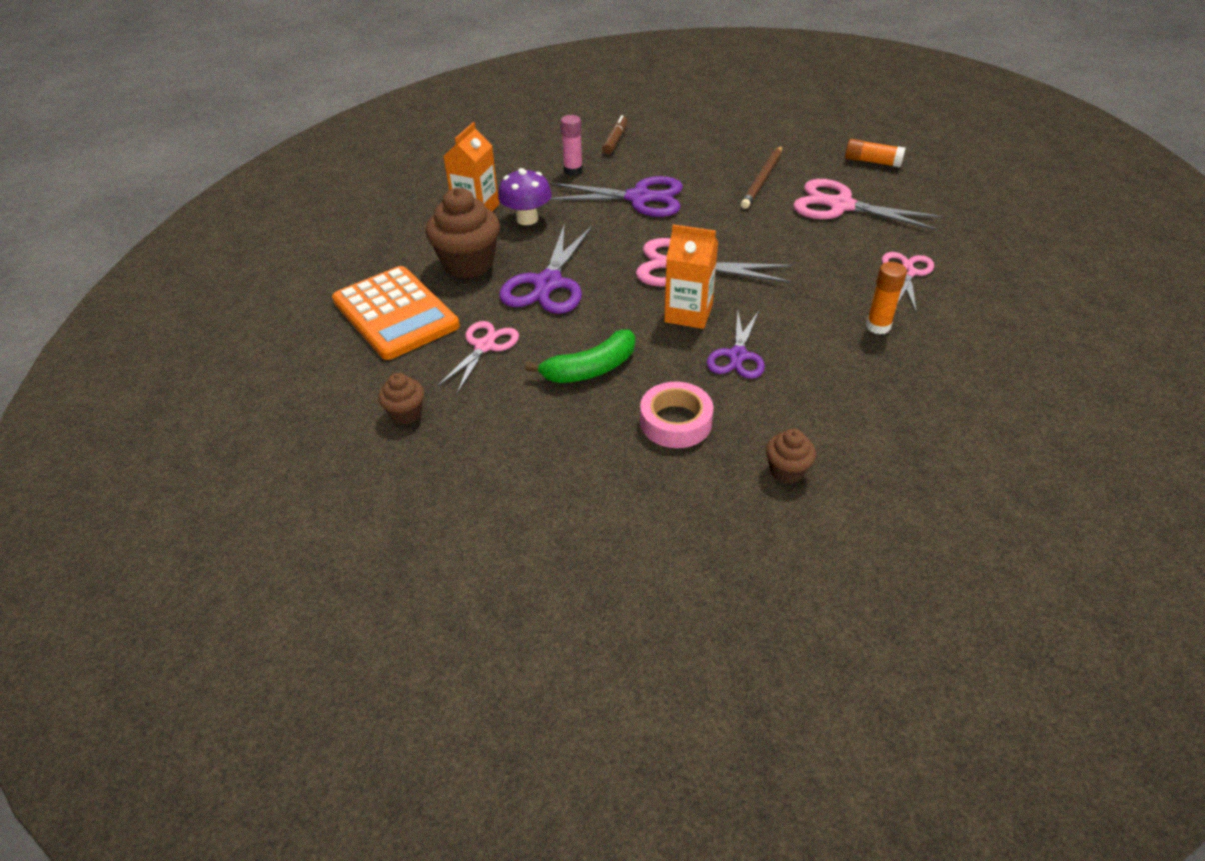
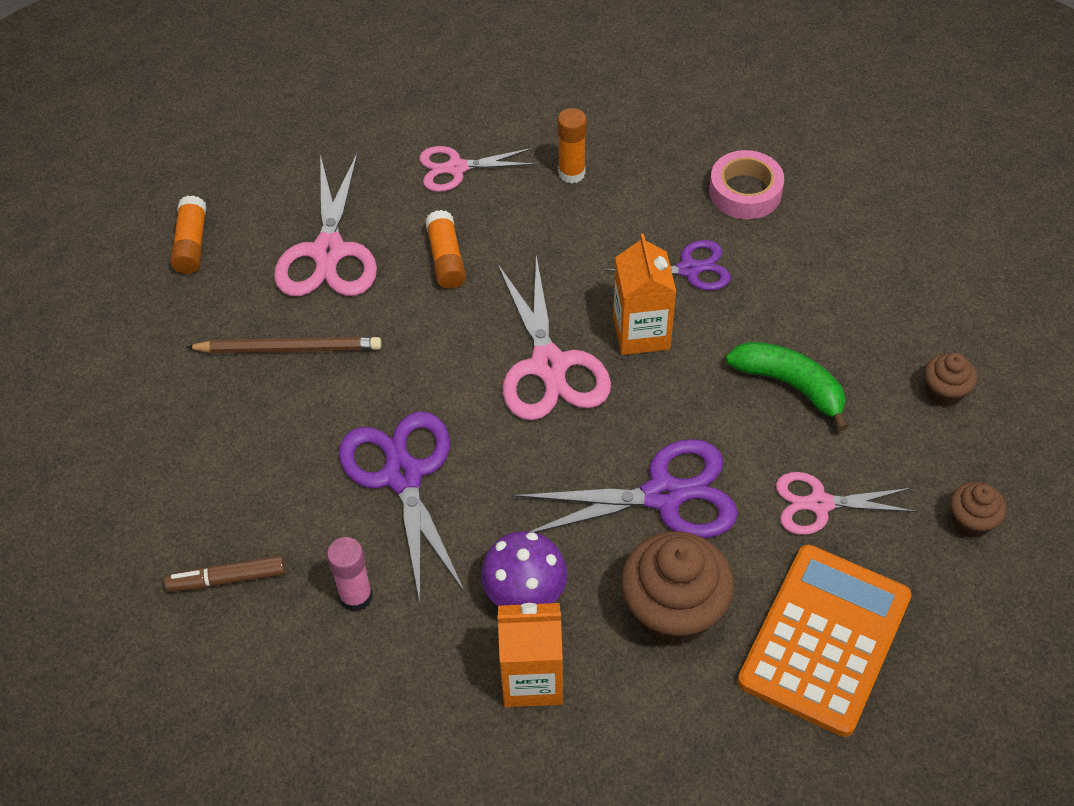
camera: 115 degrees left, 10 degrees up
(675, 422) = (819, 287): pink tape -> pink tape (745, 192)
(786, 471) = (825, 193): brown cupcake -> brown cupcake (944, 392)
(810, 248) = (446, 259): none -> orange glue stick

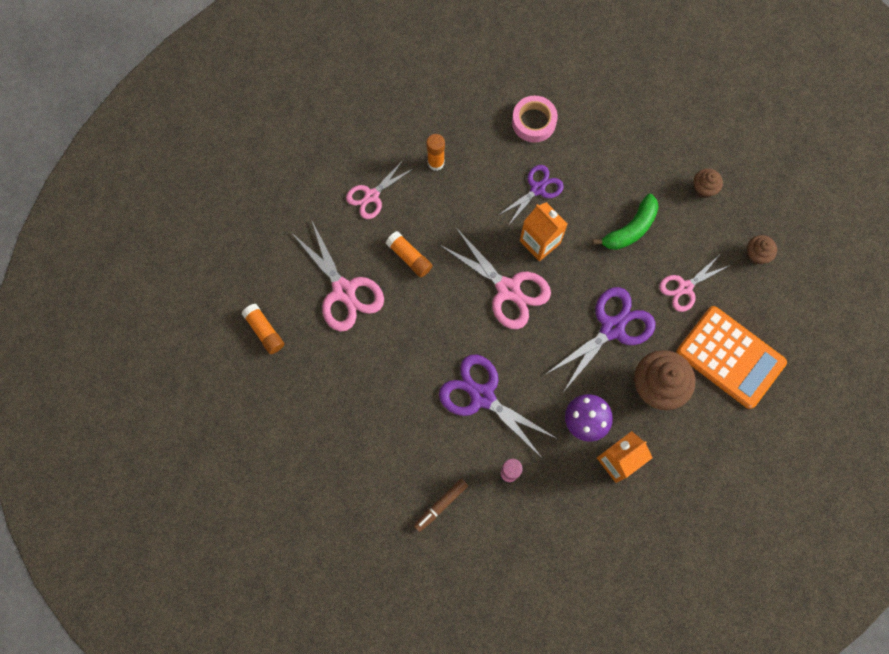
camera: 35 degrees left, 20 degrees up
(289, 348) = (369, 361): brown pencil -> none
(790, 385) = (630, 229): green banana -> green banana turned 135 degrees clockwise
(824, 639) = (730, 357): orange calculator -> orange calculator turned 135 degrees clockwise

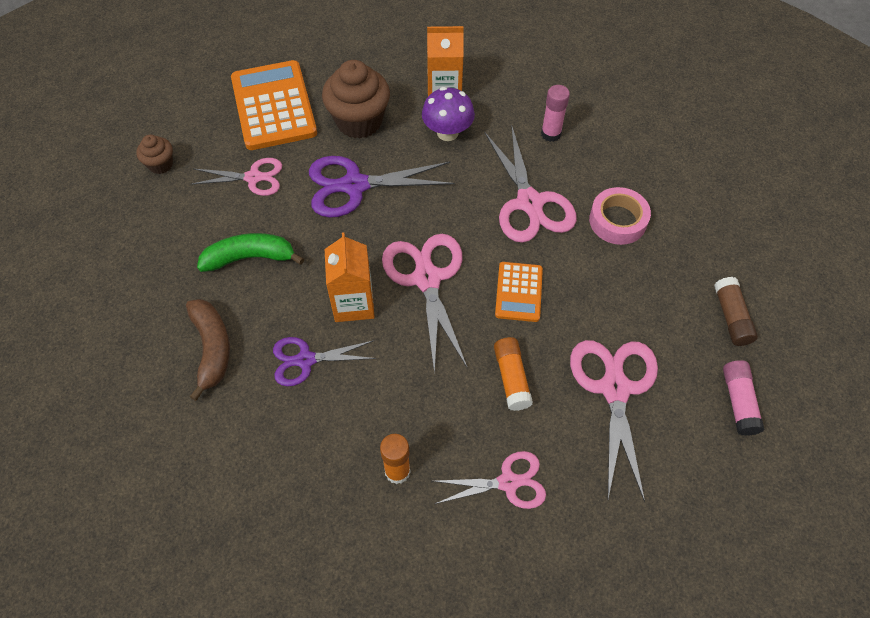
camera: 145 degrees left, 15 degrees down
(264, 331) = (738, 402): orange glue stick -> pink glue stick
(295, 392) = (731, 317): none -> brown glue stick
(441, 505) = (632, 145): brown marker -> none
(443, 319) = (519, 292): none -> orange calculator
(482, 396) = (529, 203): purple scissors -> pink scissors
(533, 122) = (238, 442): pink tape -> pink tape (617, 221)
(597, 160) = (212, 348): none -> brown banana
(703, 189) = (140, 249): brown cupcake -> none

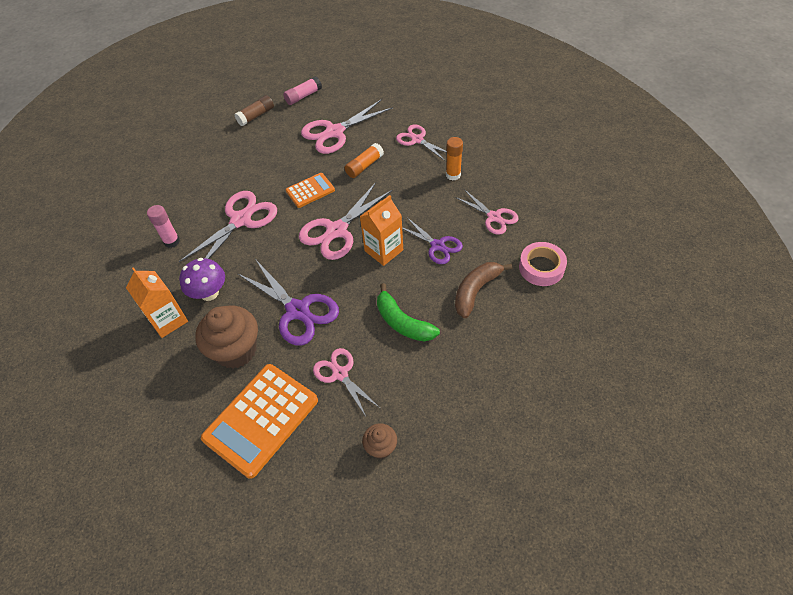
camera: 125 degrees left, 5 degrees down
(283, 457) = (494, 217): none -> pink scissors
(617, 221) = (224, 179): pink tape -> pink tape (541, 268)

